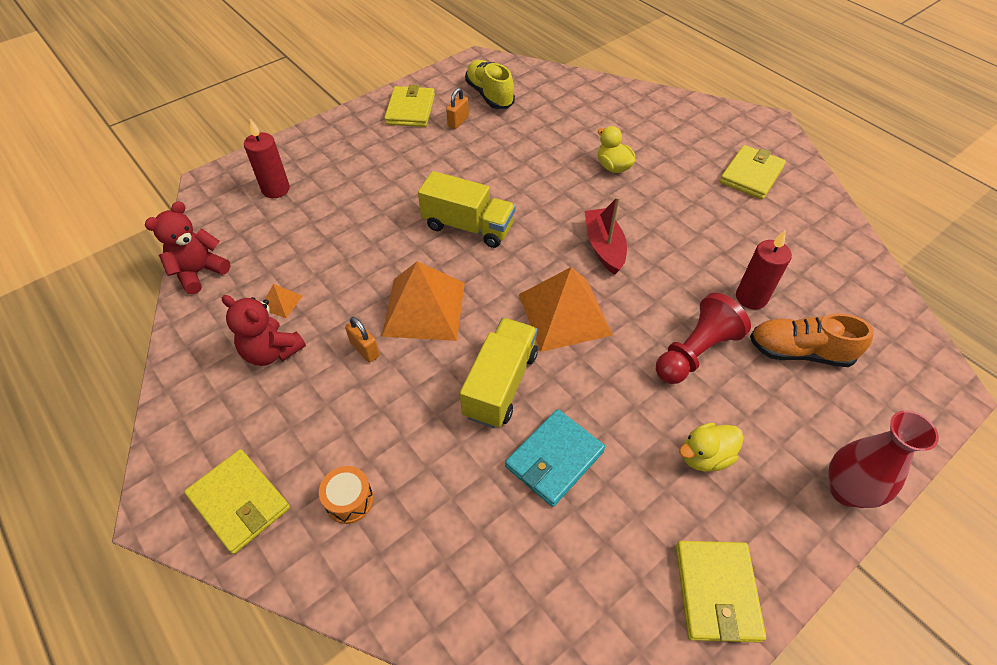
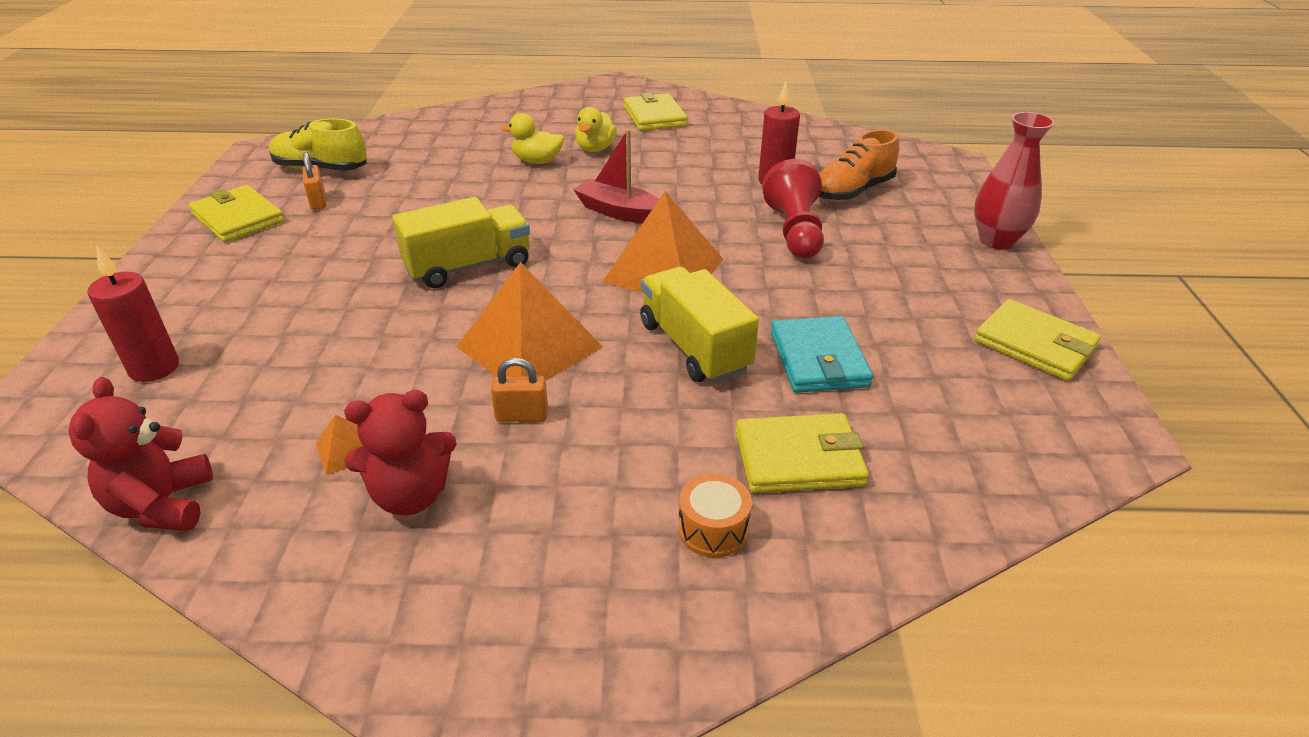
camera: 50 degrees left, 15 degrees down
(239, 502) = (605, 638): yellow wallet -> yellow wallet (799, 458)
(705, 456) = (902, 282): yellow duck -> yellow duck (595, 149)

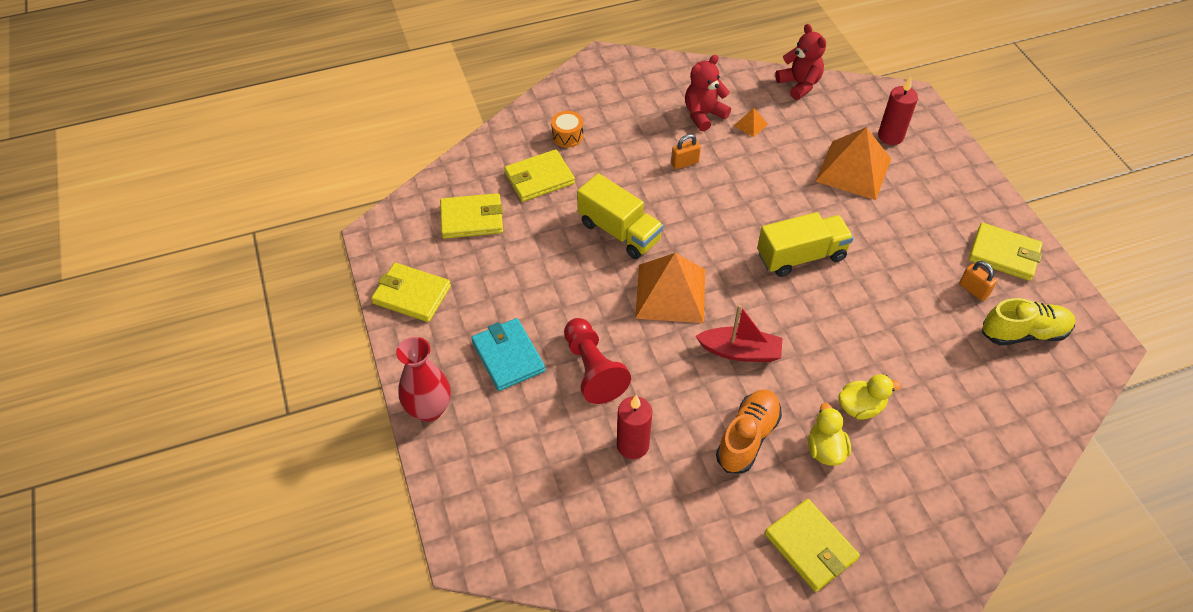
camera: 160 degrees right, 15 degrees up
(468, 266) = (801, 256): yellow truck -> yellow truck turned 150 degrees counterclockwise
(529, 346) = (712, 204): orange pyramid -> orange pyramid (853, 170)
(818, 359) = (544, 243): turquoise wallet -> turquoise wallet (508, 356)
(853, 191) = (558, 451): orange shoe -> orange shoe (747, 438)
(937, 422) = (472, 219): none -> yellow wallet

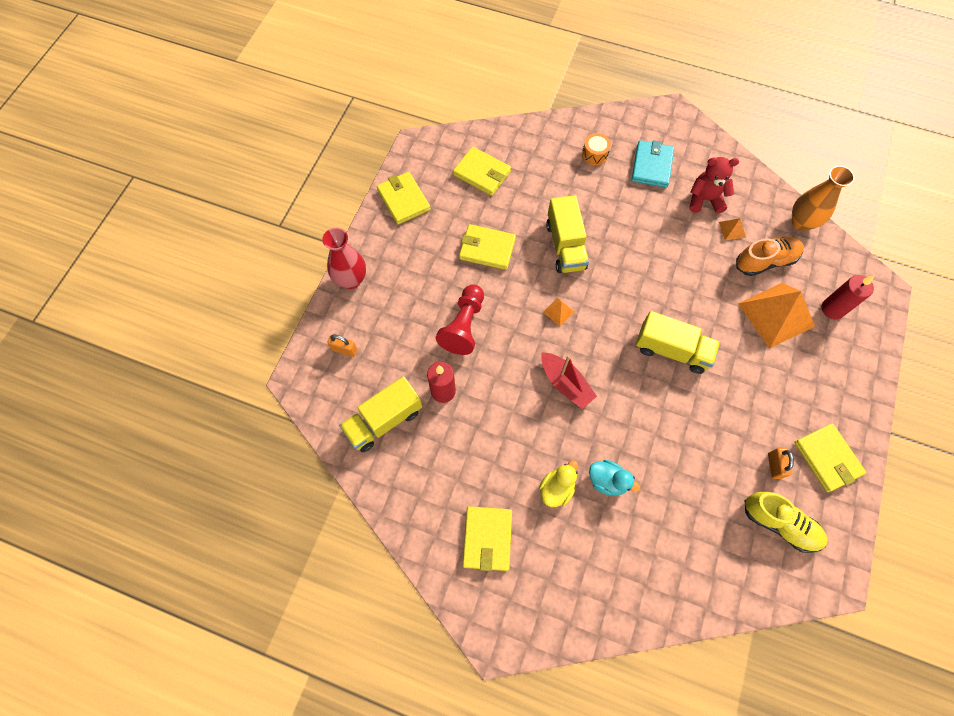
camera: 40 degrees right, 15 degrees up
(508, 356) = (423, 280): turquoise wallet -> turquoise wallet (651, 166)
(539, 178) = (548, 173): yellow wallet -> yellow wallet (487, 249)
(600, 519) = (384, 420): none -> yellow truck
(670, 293) = (558, 312): orange pyramid -> orange pyramid, size x0.42
(684, 163) = (656, 227): orange padlock -> orange padlock (344, 350)
(747, 438) = (515, 442): orange shoe -> orange shoe (765, 261)
(799, 84) = (801, 222): red teddy bear -> orange vase
(860, 407) = (607, 481): yellow duck -> turquoise duck

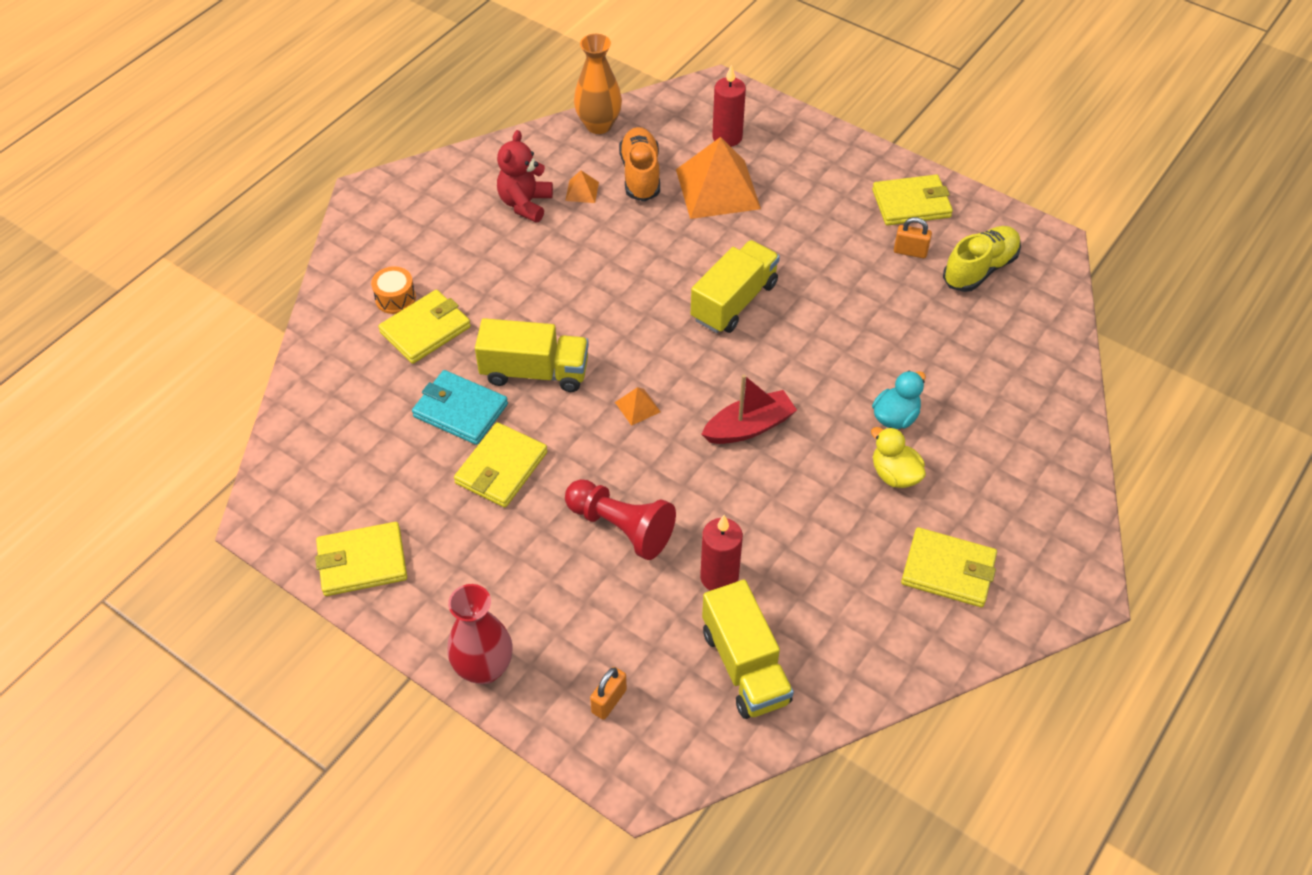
camera: 75 degrees left, 15 degrees down
(482, 173) = (362, 443): yellow wallet -> yellow wallet (425, 329)
(651, 166) = (446, 242): turquoise wallet -> turquoise wallet (460, 410)

